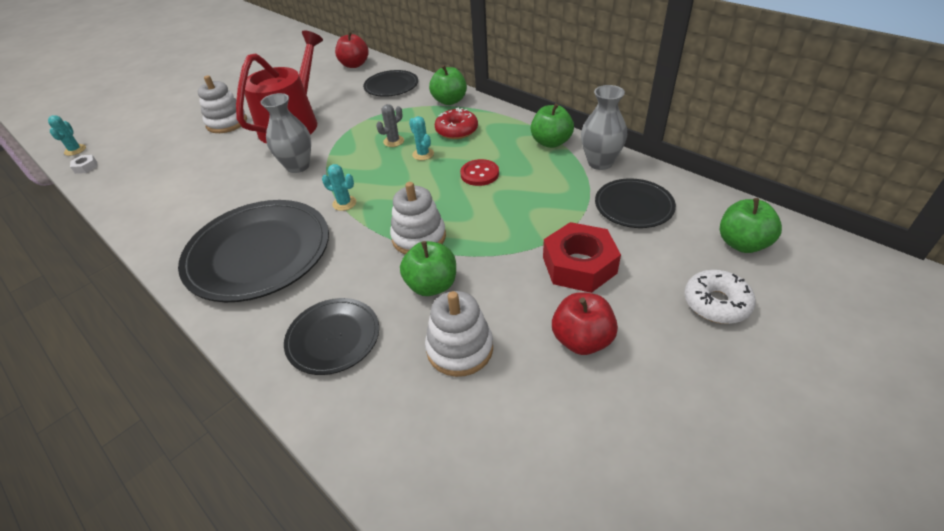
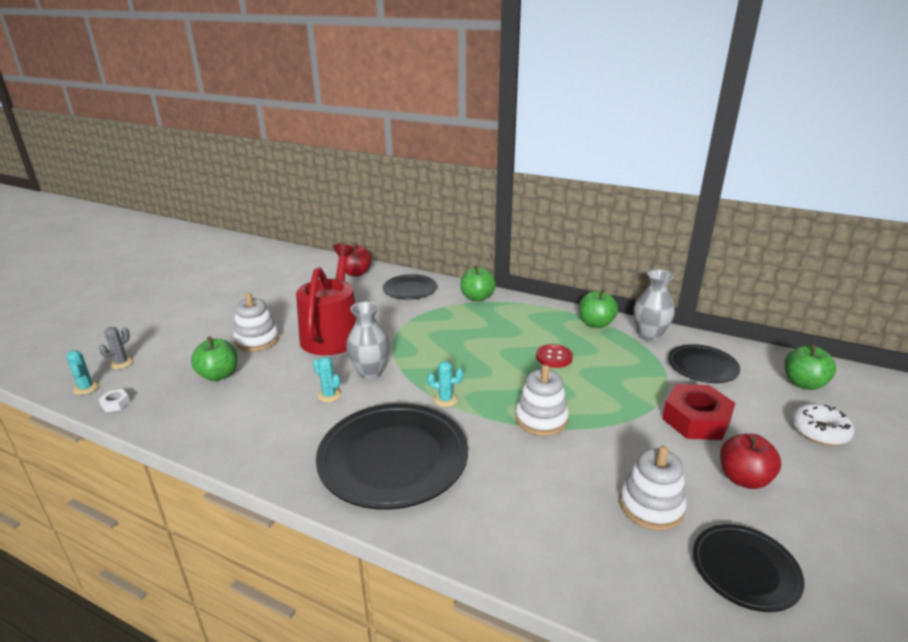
camera: 20 degrees left, 15 degrees down
(333, 338) = (530, 521): black plate -> black plate (745, 570)
(393, 141) = (451, 338): grey cactus -> grey cactus (122, 363)
(423, 154) = (488, 346): turquoise cactus -> turquoise cactus (329, 395)
(432, 285) = (585, 458): green apple -> green apple (219, 375)
(456, 130) = (504, 322): red donut -> none

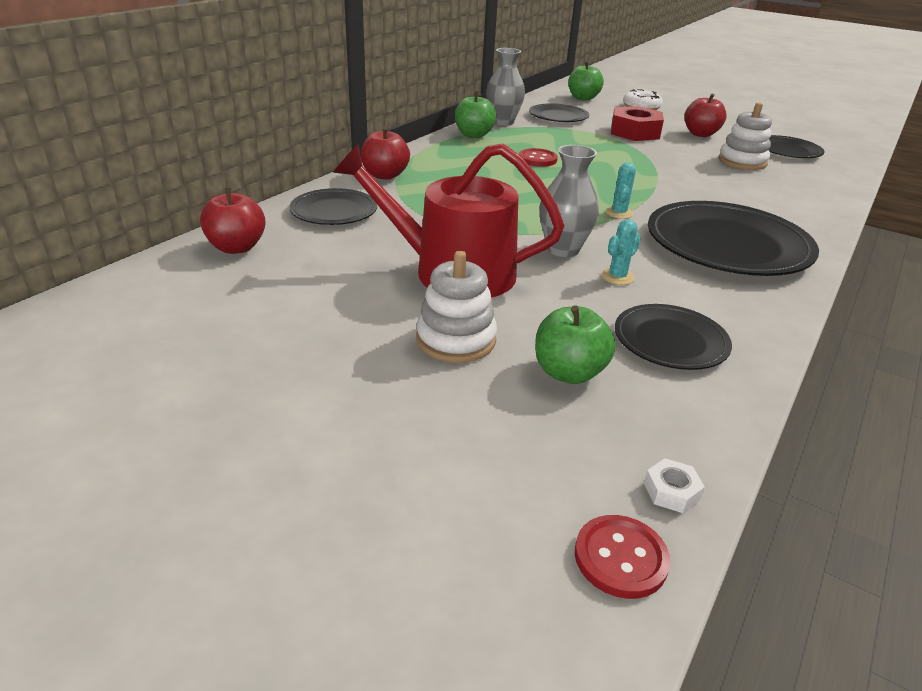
camera: 85 degrees left, 5 degrees up
(86, 388) = (620, 558): turquoise cactus -> red button
(122, 363) = (516, 518): grey cactus -> none
(243, 413) = (670, 341): none -> black plate
(477, 298) = (385, 175): green apple -> red apple
(541, 419) = (644, 178): white stacking toy -> none

